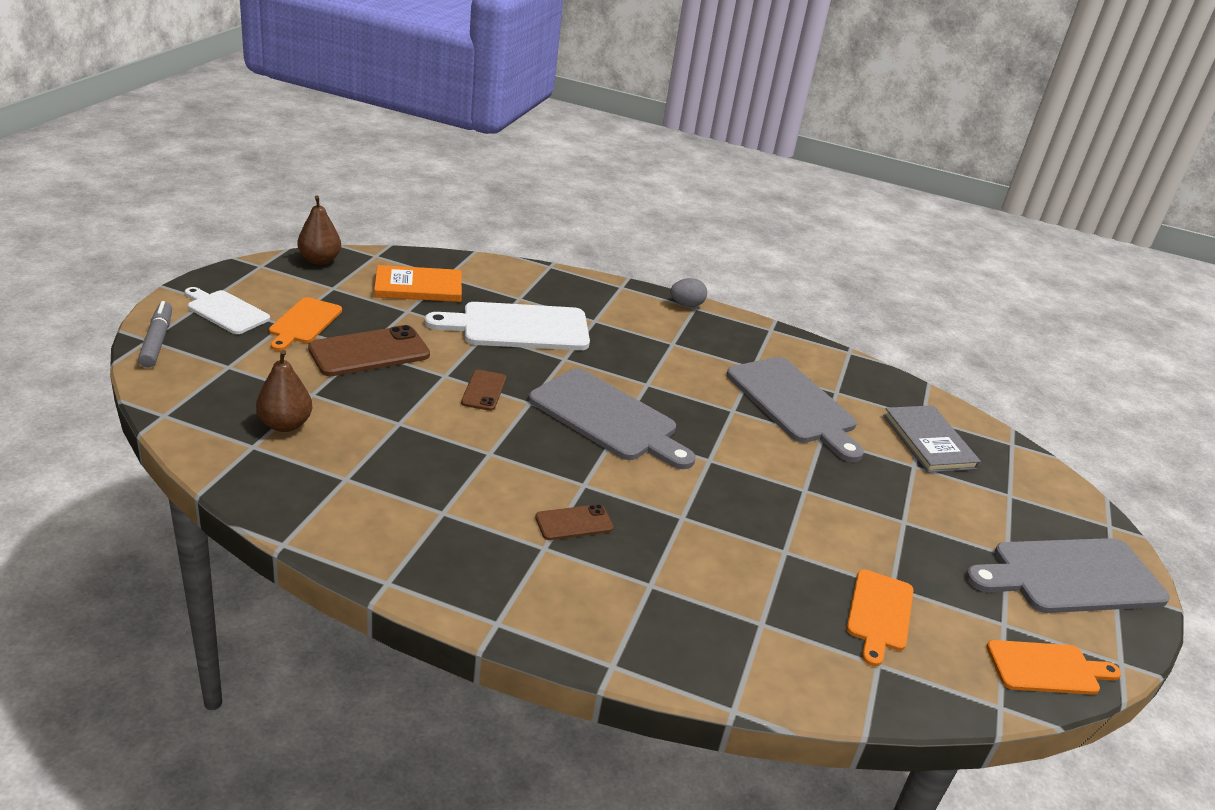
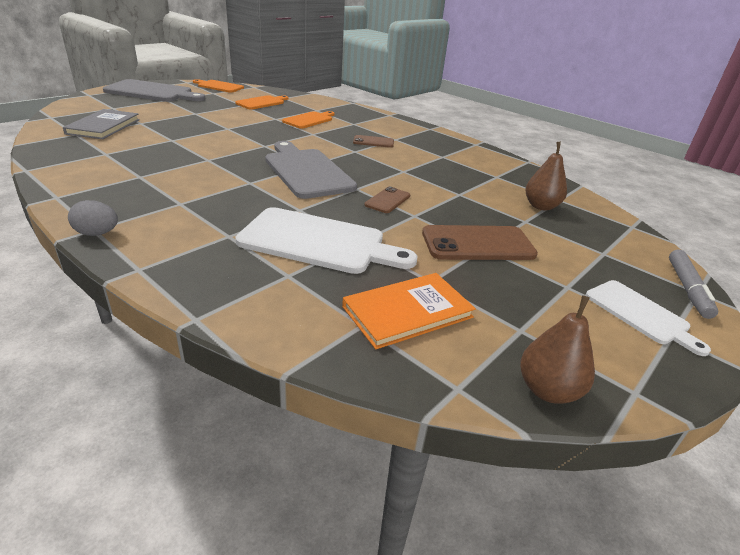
camera: 155 degrees left, 0 degrees up
(304, 323) = (546, 284): orange cutting board -> orange cutting board (309, 120)
(418, 287) = (407, 312): orange book -> orange book turned 45 degrees counterclockwise
(794, 404) = (155, 154): grey cutting board -> none

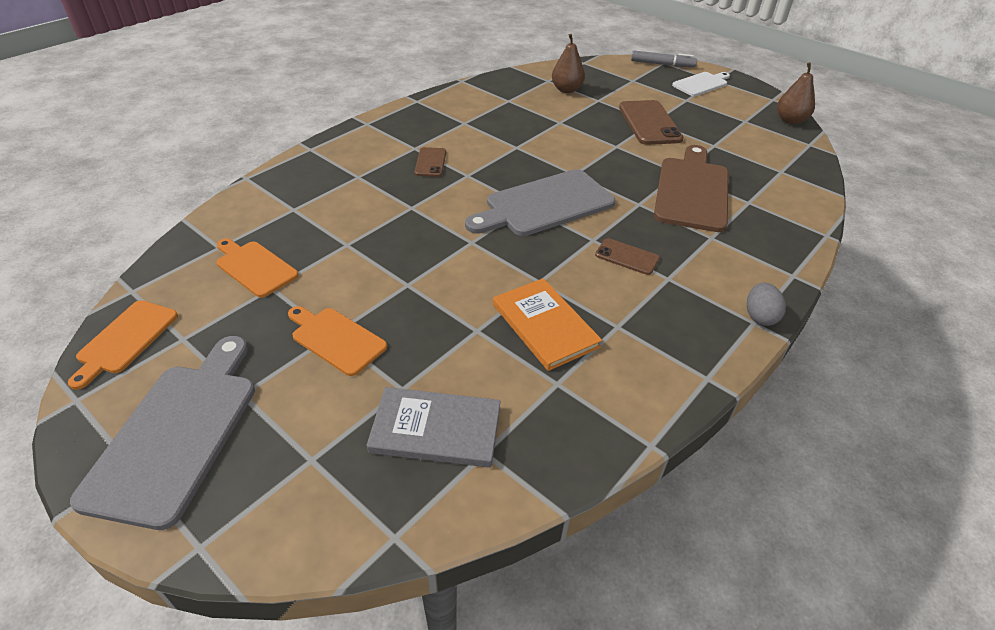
camera: 90 degrees left, 10 degrees up
(309, 120) = (349, 213): orange cutting board -> orange cutting board (336, 339)
(318, 242) = (692, 191): white cutting board -> brown cutting board
(387, 200) = (593, 158): brown phone -> brown phone (627, 257)
(407, 312) = (756, 155): orange book -> orange book (545, 325)

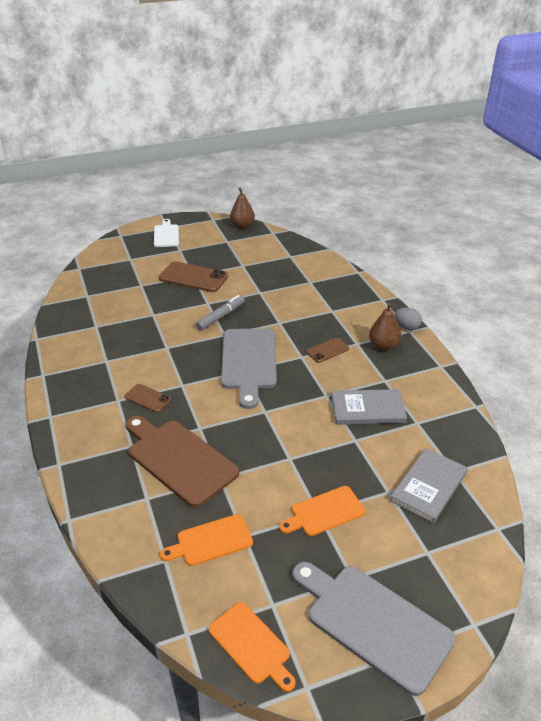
camera: 60 degrees left, 5 degrees down
(545, 325) = (368, 409): orange book -> grey book
(566, 90) = (111, 293): brown pear -> brown pear (383, 346)
(662, 64) = (122, 237): grey marker -> grey marker (221, 316)
(692, 191) = (283, 296): brown cutting board -> brown cutting board (179, 459)

